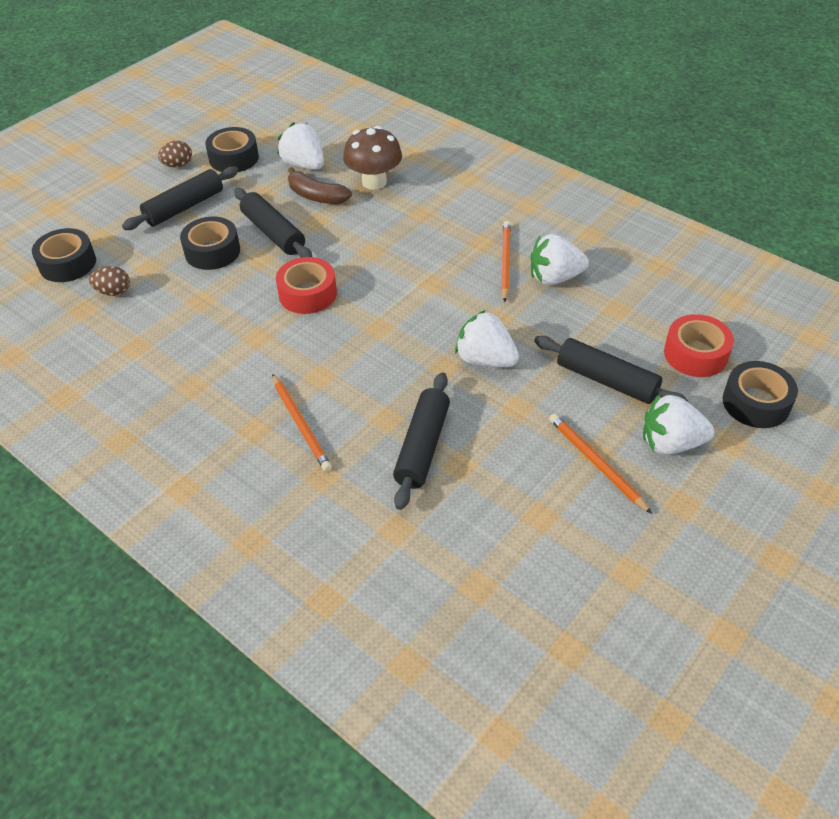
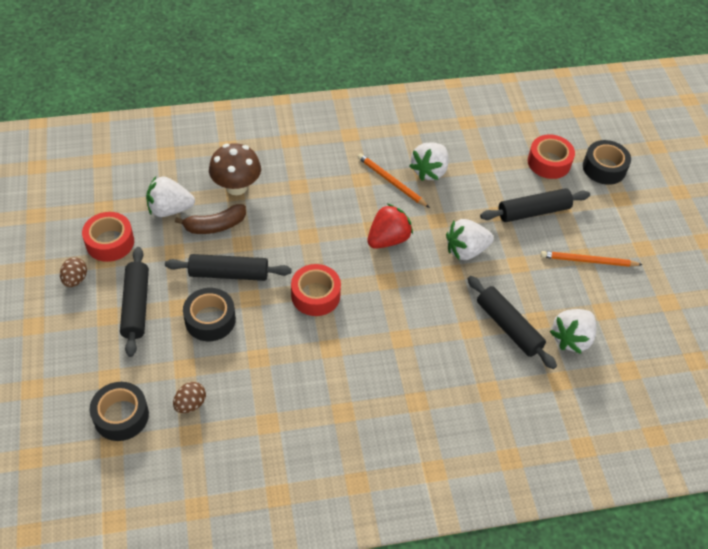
camera: 55 degrees left, 5 degrees up
(234, 158) = (110, 242): black tape -> red tape
(301, 424) = (435, 374): orange pencil -> none
(430, 300) = (388, 239): none -> red strawberry
(670, 443) = (601, 221): white strawberry -> white strawberry (571, 338)

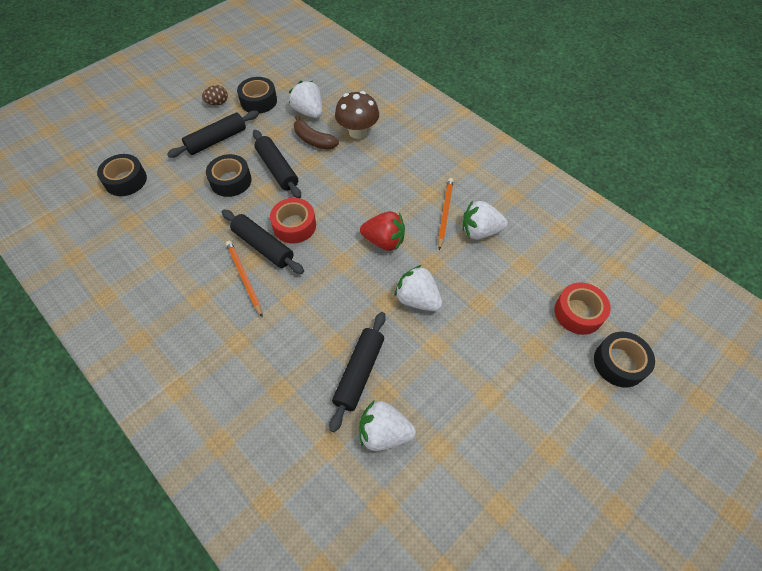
camera: 60 degrees right, 5 degrees up
(110, 242) = (258, 101): red tape -> black tape
(190, 404) = (154, 208): brown egg -> none
(533, 211) = (507, 329): black rolling pin -> black rolling pin (263, 246)
(588, 261) = (488, 404): orange pencil -> orange pencil (244, 278)

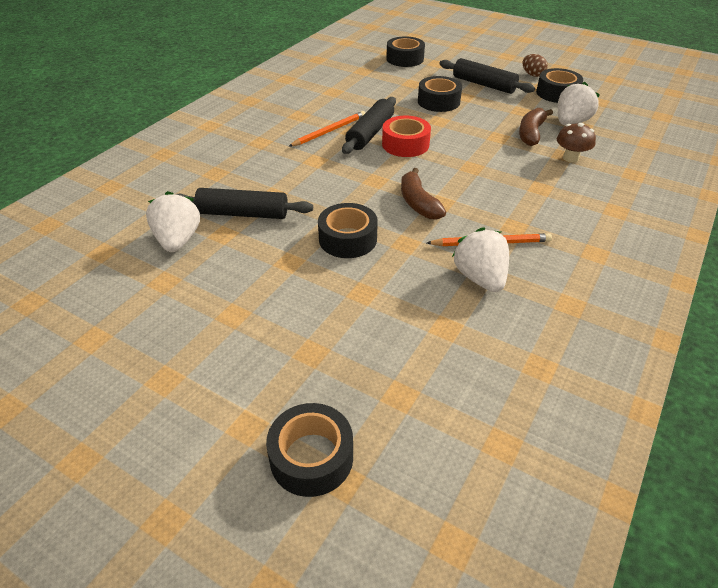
camera: 75 degrees right, 15 degrees down
(277, 169) = (472, 121): black rolling pin -> none
(358, 132) = (570, 158): brown mushroom -> brown mushroom, size x0.66
(384, 241) = (418, 203): red strawberry -> brown banana
(417, 299) = (348, 239): white strawberry -> black tape
(578, 313) = (387, 398): red tape -> none

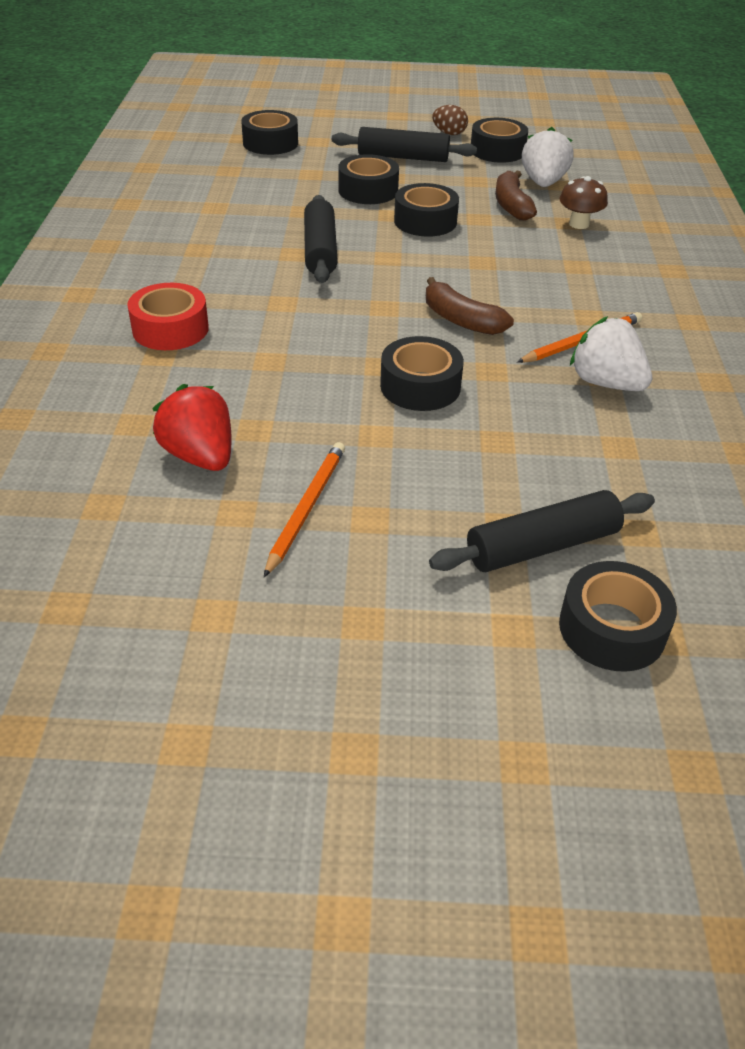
camera: 30 degrees left, 0 degrees up
(178, 240) = (200, 456): white strawberry -> red strawberry
(243, 213) = (255, 396): black rolling pin -> black rolling pin (542, 546)
(329, 131) = (263, 260): orange pencil -> orange pencil (306, 508)
(405, 144) = (378, 254): red tape -> red tape (170, 329)
(458, 130) = (425, 221): none -> black tape

